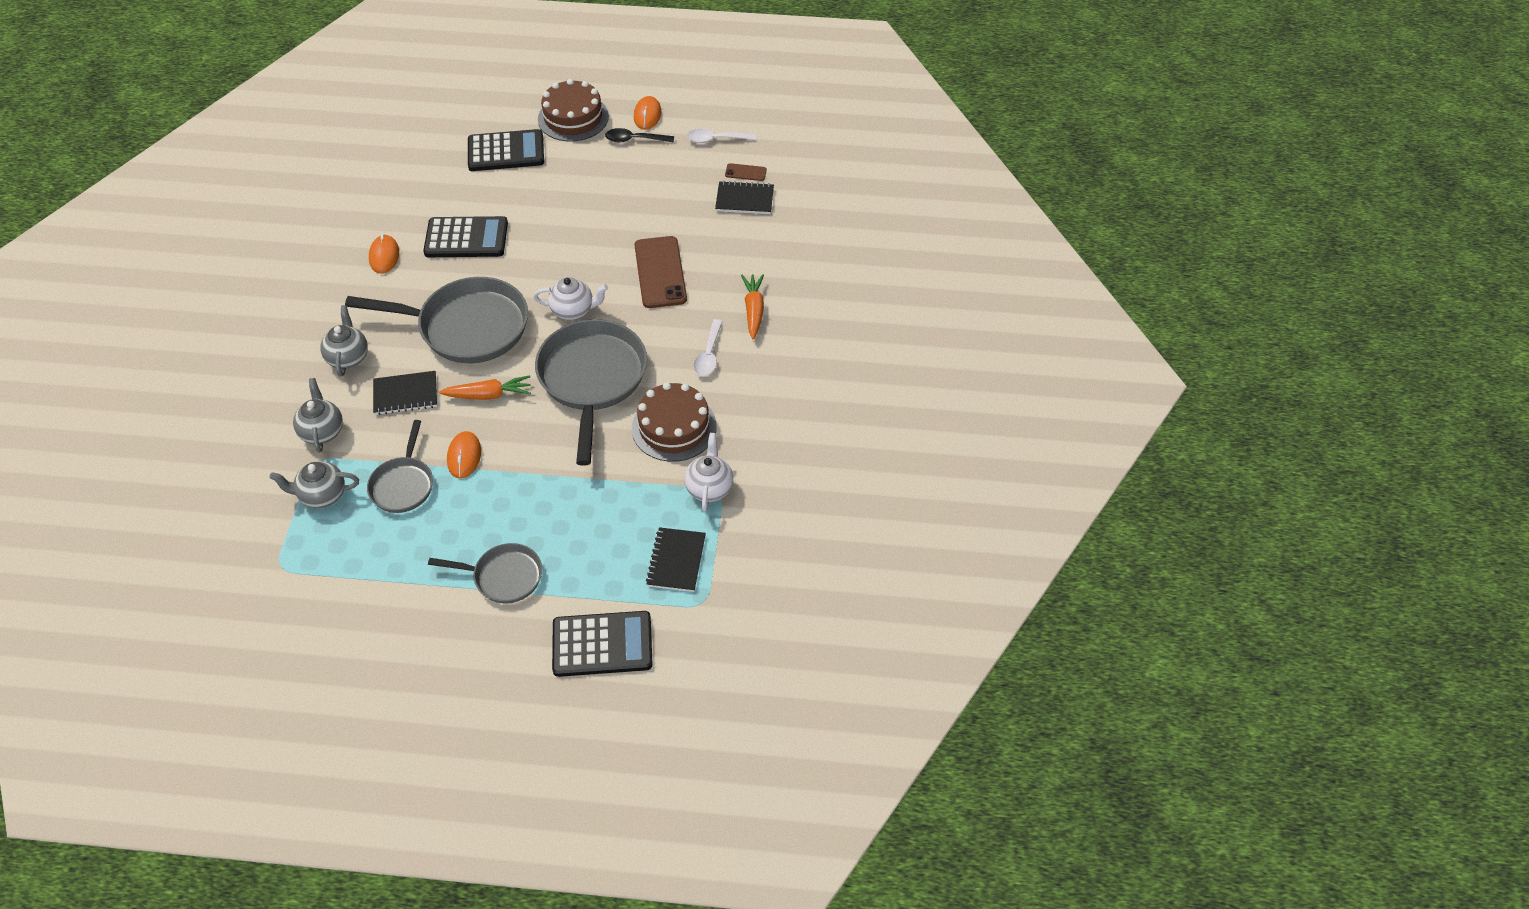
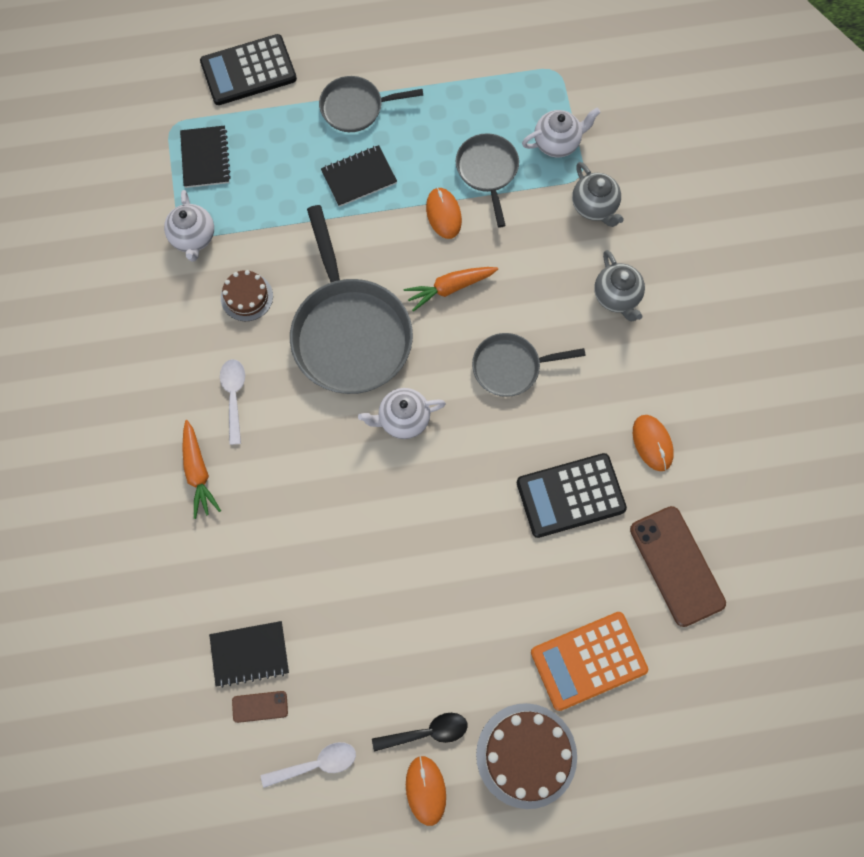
camera: 165 degrees right, 20 degrees up
(322, 495) = (557, 143): grey teapot -> white teapot
(405, 394) = (534, 268): black notebook -> black notebook (359, 177)
(467, 327) = (510, 367): grey pan -> grey pan, size x0.55
(506, 151) = (588, 661): black calculator -> orange calculator
(660, 272) = (321, 502): brown phone -> brown phone (676, 566)
(674, 427) = (247, 297): brown cake -> brown cake, size x0.59

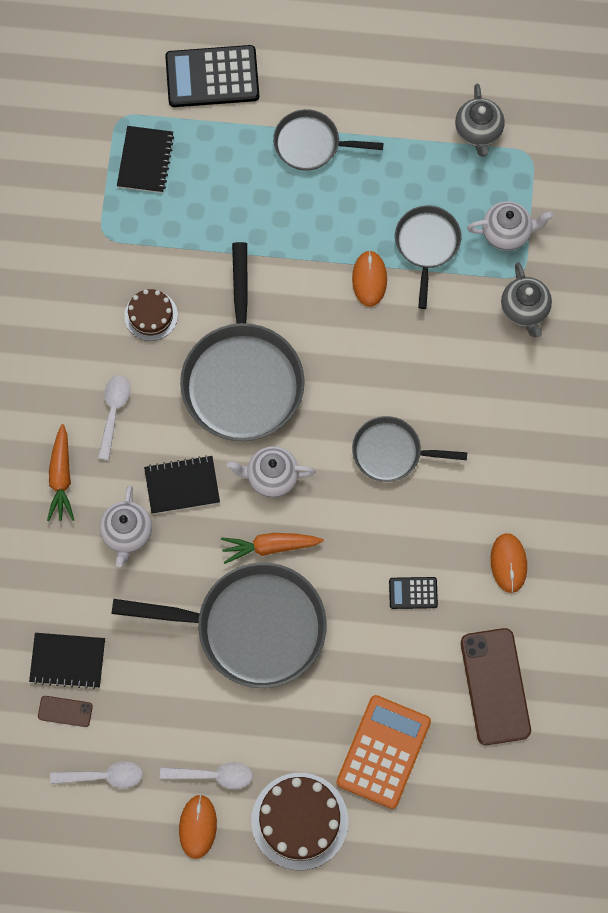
camera: 15 degrees right, 0 degrees up
(193, 238) = (113, 241): white teapot -> white teapot (127, 533)
(359, 177) = (294, 219): black notebook -> black notebook (182, 485)
(424, 571) = (252, 627): none -> grey pan
(427, 732) = (213, 775): black spoon -> white spoon
(450, 288) = (354, 357): orange carrot -> orange carrot (270, 547)
(570, 495) = (413, 593): black calculator -> black calculator, size x0.49
(588, 661) = (383, 752): orange calculator -> orange calculator turned 120 degrees clockwise
(616, 297) = (518, 408): grey teapot -> grey teapot (478, 132)

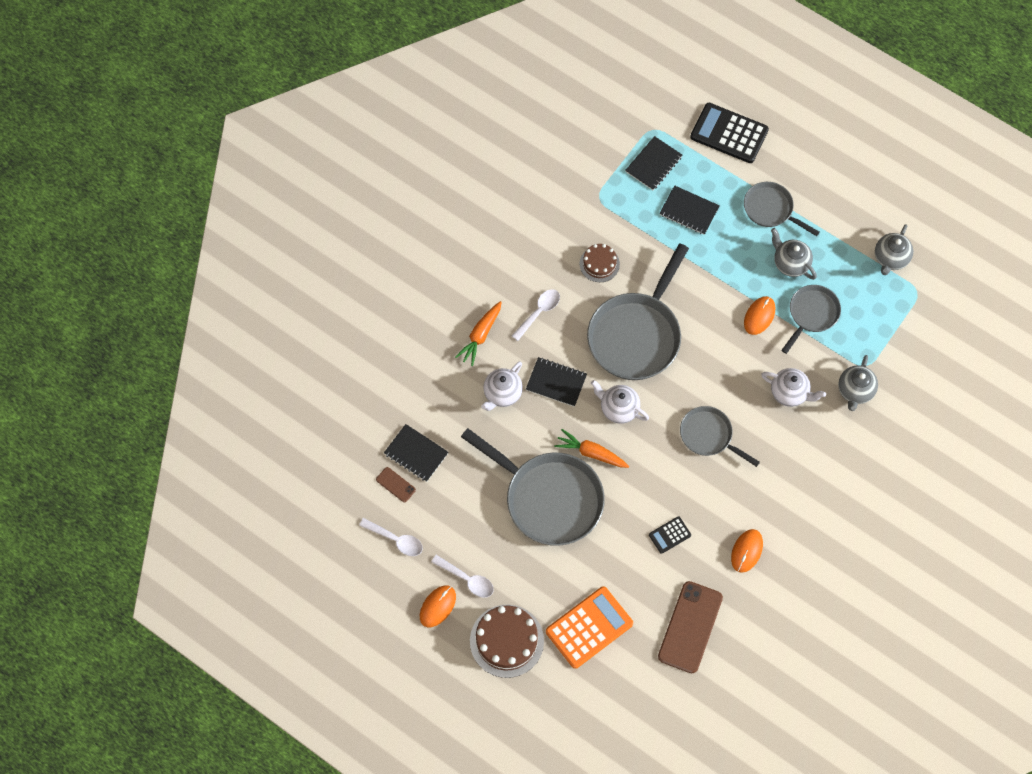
camera: 30 degrees right, 5 degrees down
(219, 196) = (689, 211): none -> black notebook
(369, 197) = (790, 263): none -> grey teapot
(413, 593) = (670, 535): black calculator -> black calculator turned 60 degrees counterclockwise
(507, 233) = (872, 334): white teapot -> white teapot (789, 393)

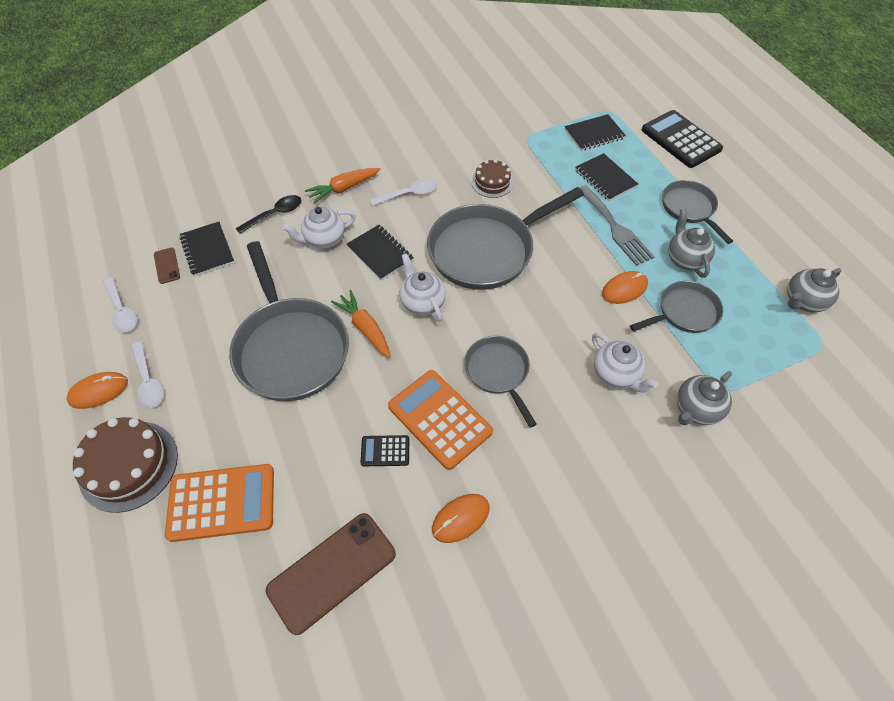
camera: 30 degrees right, 10 degrees down
(443, 391) = (275, 214): none -> black spoon
(691, 493) = (439, 419): none -> orange calculator
(723, 260) = (615, 228): none -> grey fork

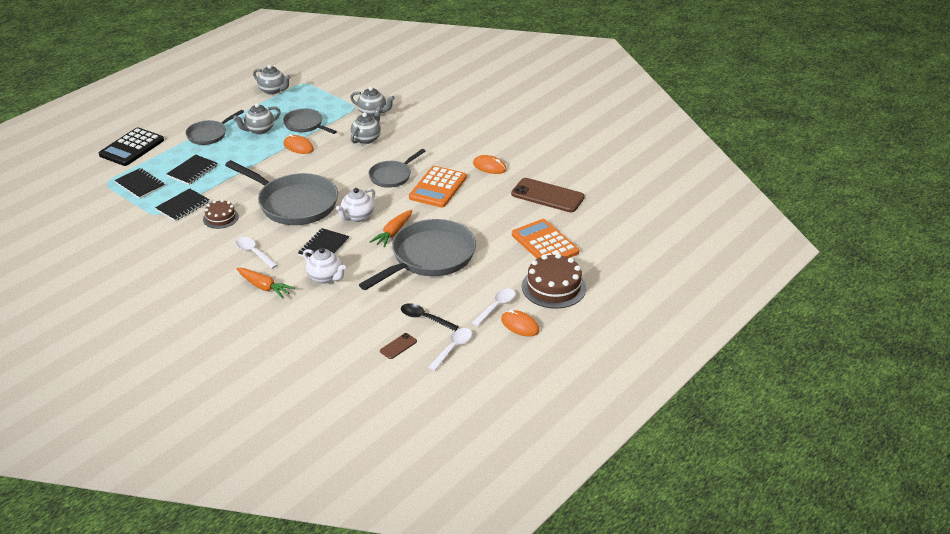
camera: 115 degrees left, 20 degrees down
(207, 250) = (370, 332): black notebook -> black notebook (183, 206)
(275, 214) = (312, 312): black spoon -> black spoon (425, 318)
(385, 451) = (471, 200): black calculator -> none
(615, 228) = (243, 159): grey fork -> none
(616, 374) = (366, 139): white teapot -> grey teapot

